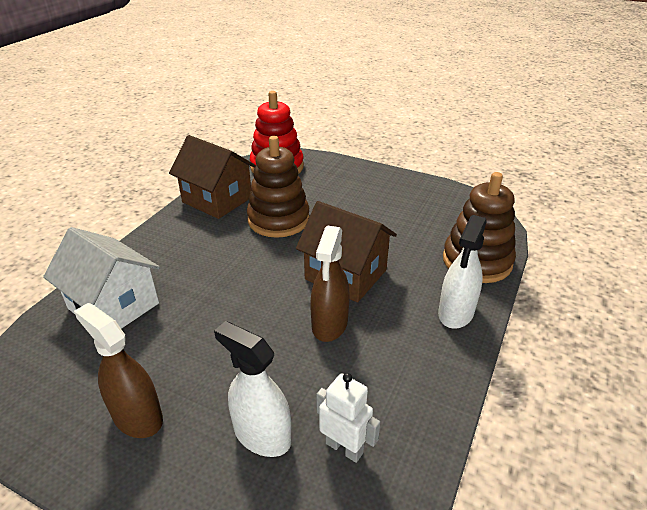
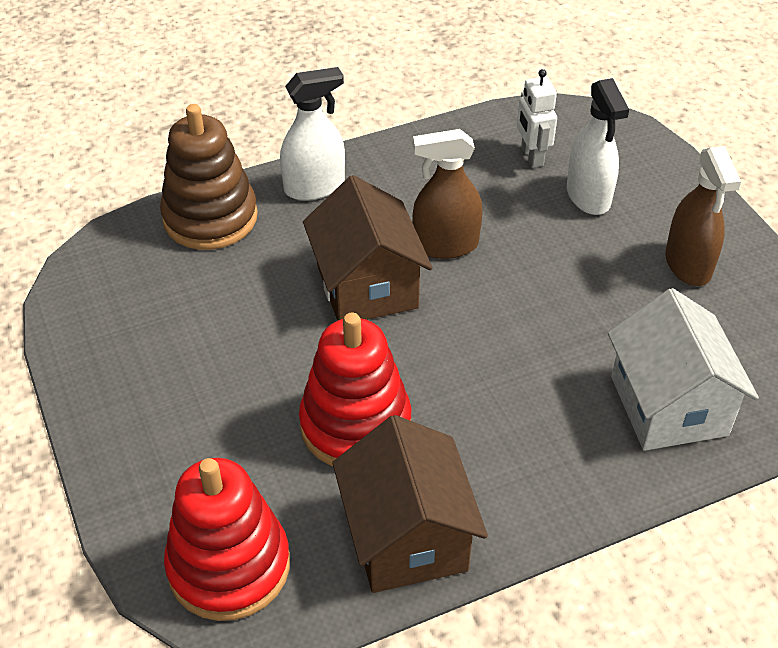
camera: 140 degrees left, 10 degrees up
(278, 219) = (355, 425): brown stacking toy -> red stacking toy
(329, 324) = (445, 245): brown spray bottle -> brown spray bottle turned 150 degrees counterclockwise

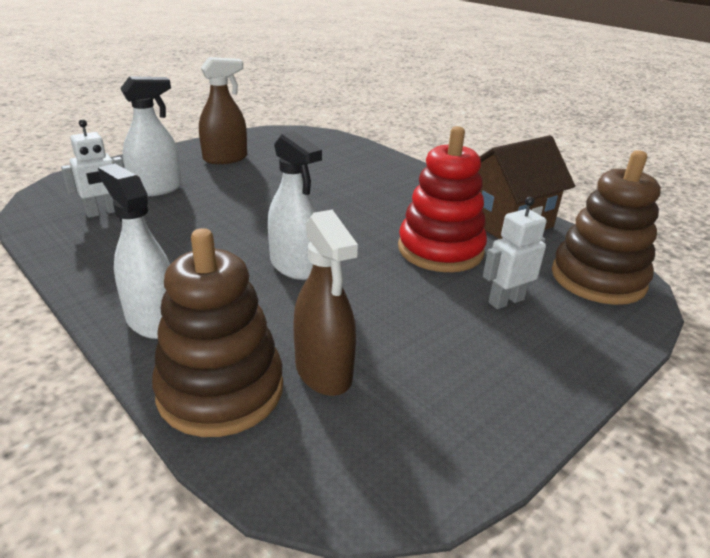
camera: 110 degrees left, 15 degrees down
(229, 566) = (597, 279): red stacking toy -> brown stacking toy
(230, 444) = (505, 301): none -> white robot
(367, 286) = (294, 266): brown house -> white spray bottle
(445, 245) = (229, 237): brown spray bottle -> brown spray bottle (323, 371)
(668, 405) = (347, 161): white house -> none

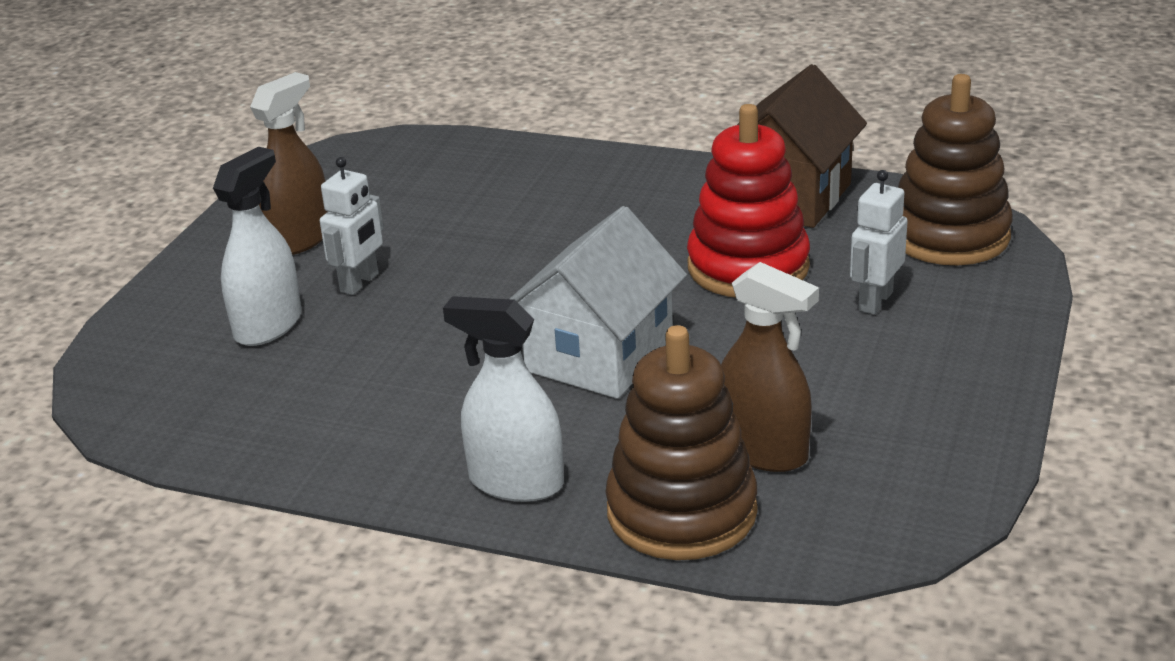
camera: 25 degrees left, 0 degrees up
(103, 212) = (244, 388): white robot -> white robot (360, 283)
(294, 266) = (599, 356): white spray bottle -> white house

